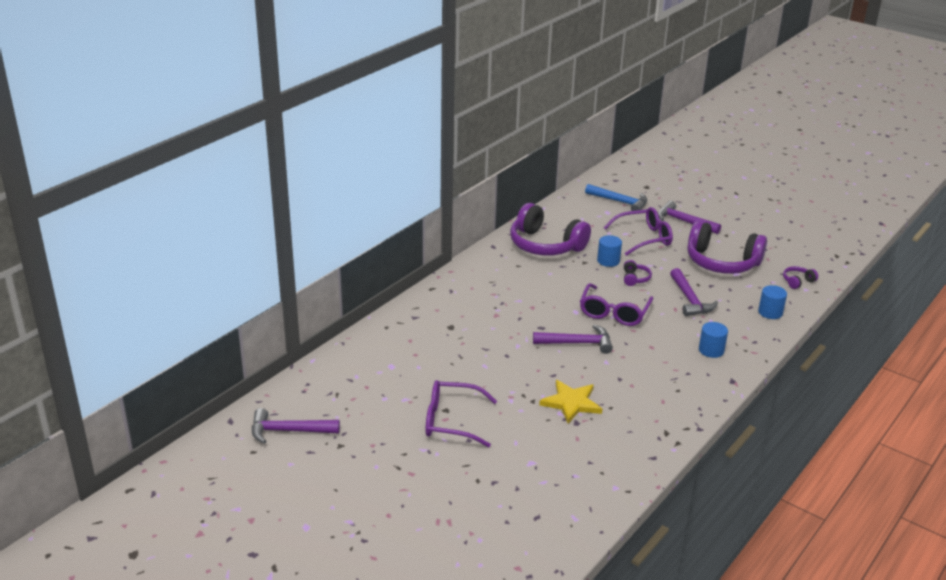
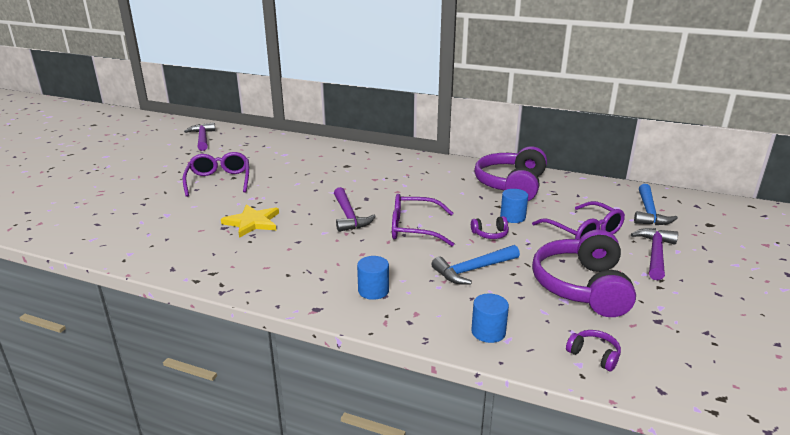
camera: 75 degrees right, 5 degrees down
(690, 300) = (473, 270): purple hammer -> blue hammer

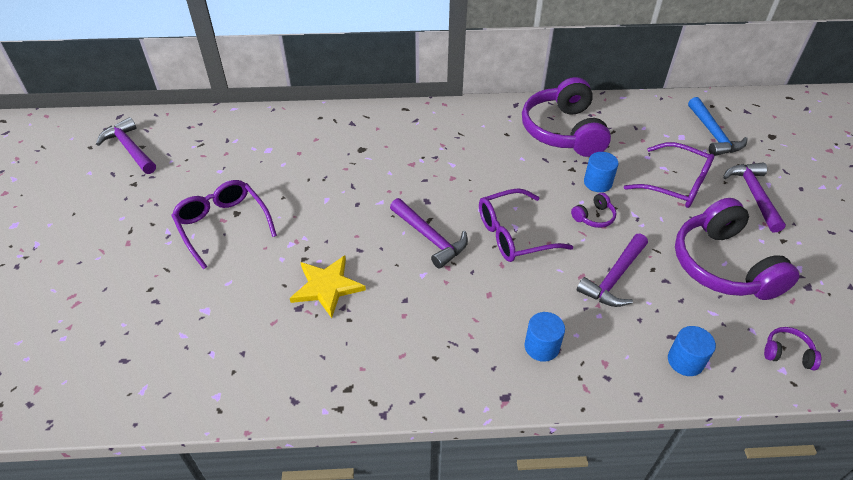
camera: 25 degrees left, 20 degrees up
(473, 270) = (614, 278): blue hammer -> purple hammer

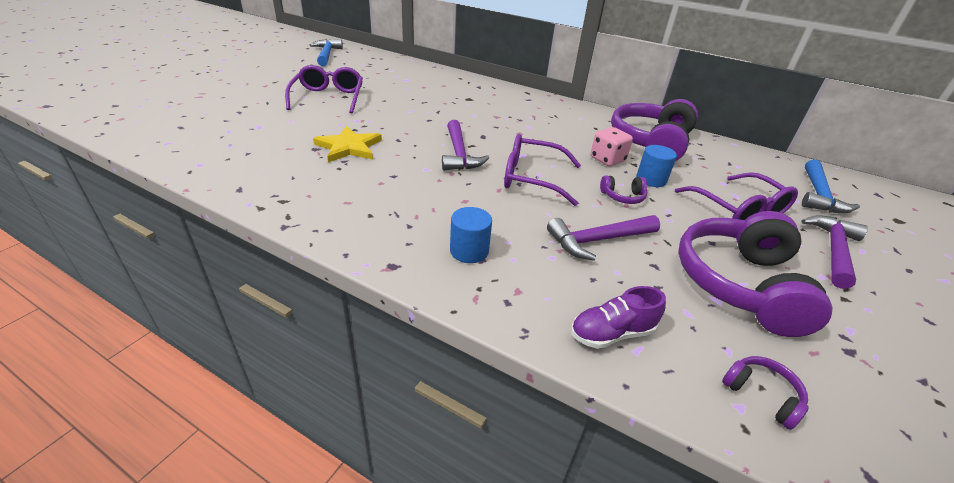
camera: 30 degrees right, 10 degrees down
(130, 148) = (327, 54): purple hammer -> blue hammer
(549, 175) = (607, 159): none -> pink dice
(685, 361) = (611, 333): blue cylinder -> purple shoe

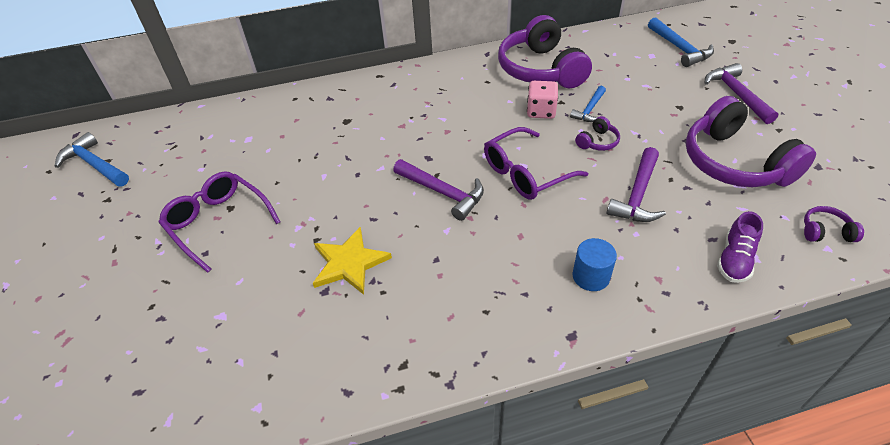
camera: 40 degrees left, 10 degrees up
(651, 179) = (589, 110): blue cylinder -> blue hammer
(737, 209) = (662, 98): purple glasses -> none

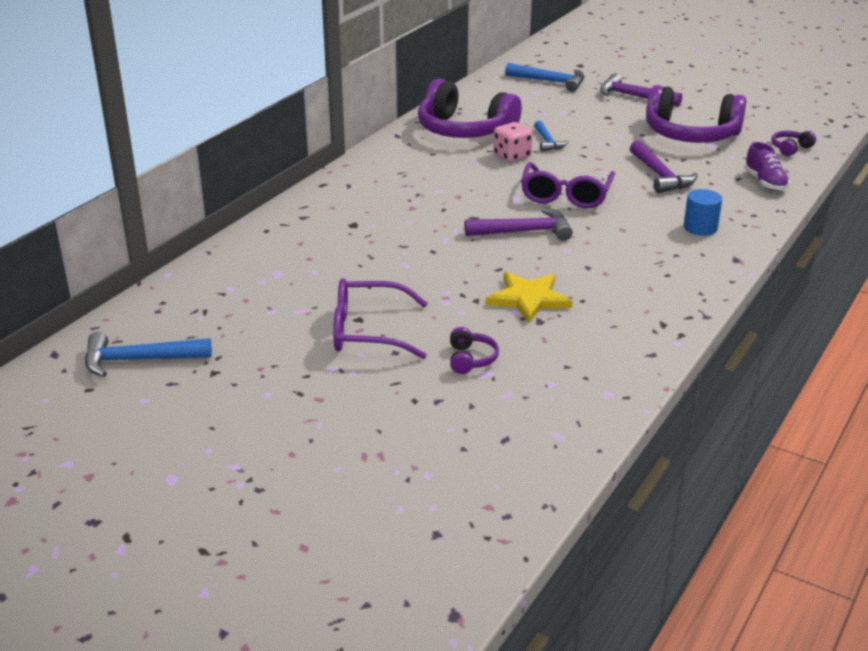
camera: 45 degrees left, 15 degrees down
(597, 142) = (585, 158): purple headphones -> purple headphones (470, 359)

